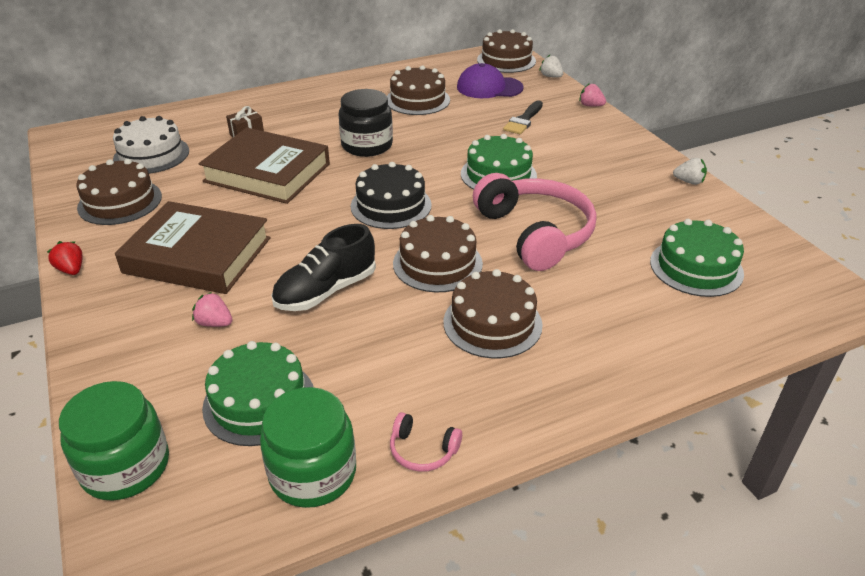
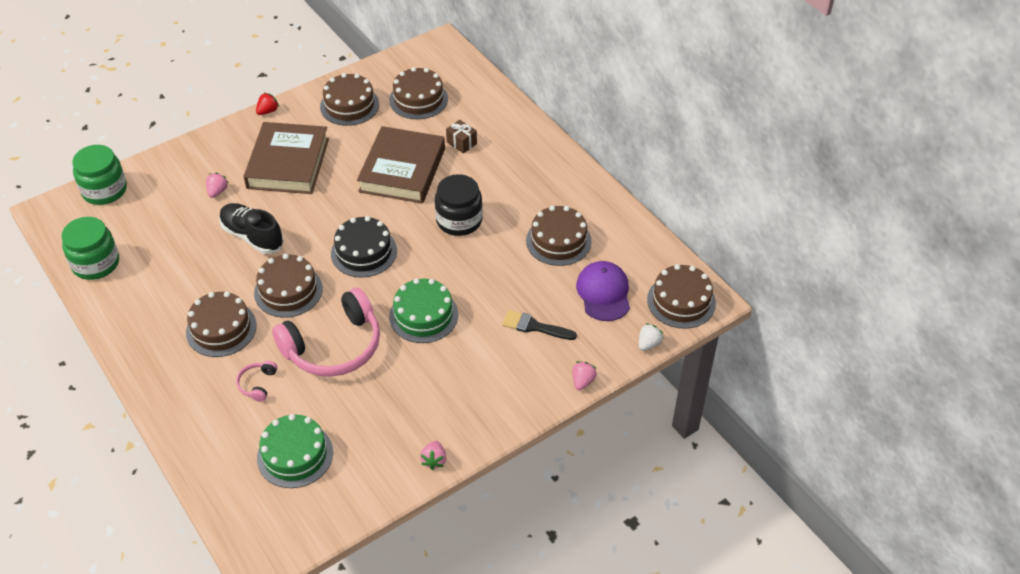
camera: 80 degrees right, 10 degrees up
(151, 155) = (418, 99): white cake -> brown cake
(259, 401) = (149, 229): green cake -> none
(422, 450) = (109, 307): pink headphones -> pink headphones (257, 384)
(689, 182) = (434, 460): white strawberry -> pink strawberry

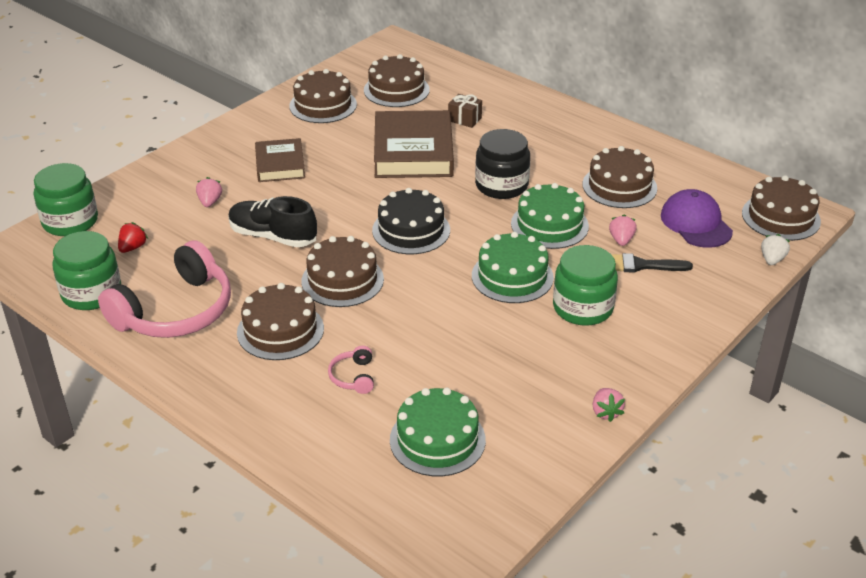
camera: 15 degrees left, 10 degrees down
(268, 111) = (232, 123): red strawberry -> red strawberry (133, 247)
(288, 163) = (280, 165): brown book -> brown book, size x0.59
(334, 346) = (425, 323): pink headphones -> pink headphones (175, 311)
(465, 358) = (582, 308): none -> green jar
(479, 269) = (549, 225): none -> green cake
(582, 381) = (724, 305): pink strawberry -> pink strawberry (621, 240)

